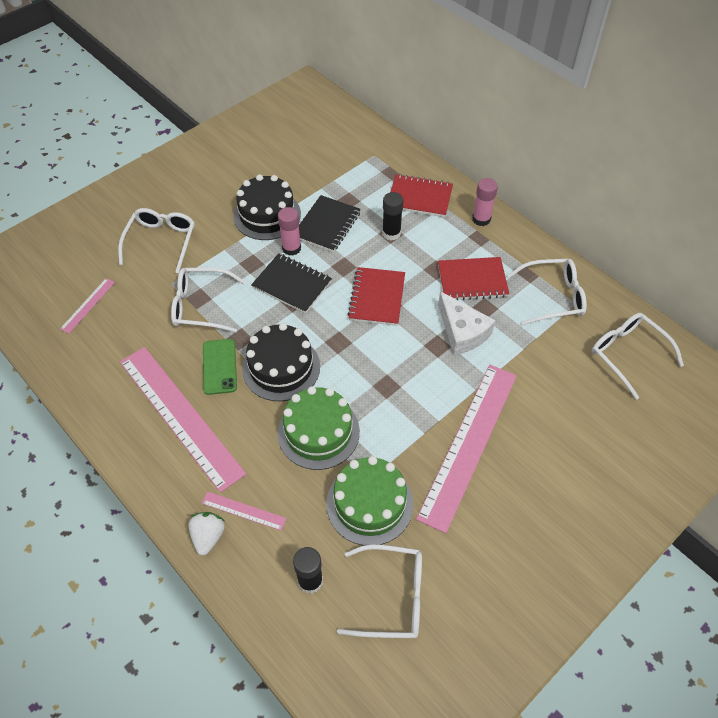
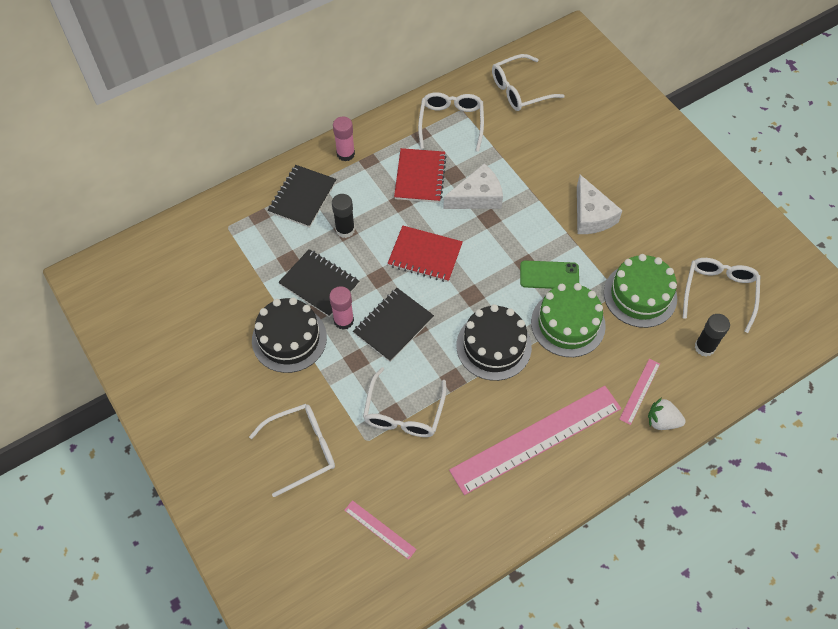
camera: 80 degrees left, 5 degrees up
(161, 242) = (302, 449): white glasses -> white glasses turned 135 degrees clockwise
(219, 366) = (484, 400): green phone -> green phone (549, 275)
(419, 197) = (302, 197): red notebook -> black notebook
(469, 444) = (591, 215): pink ruler -> white cheese

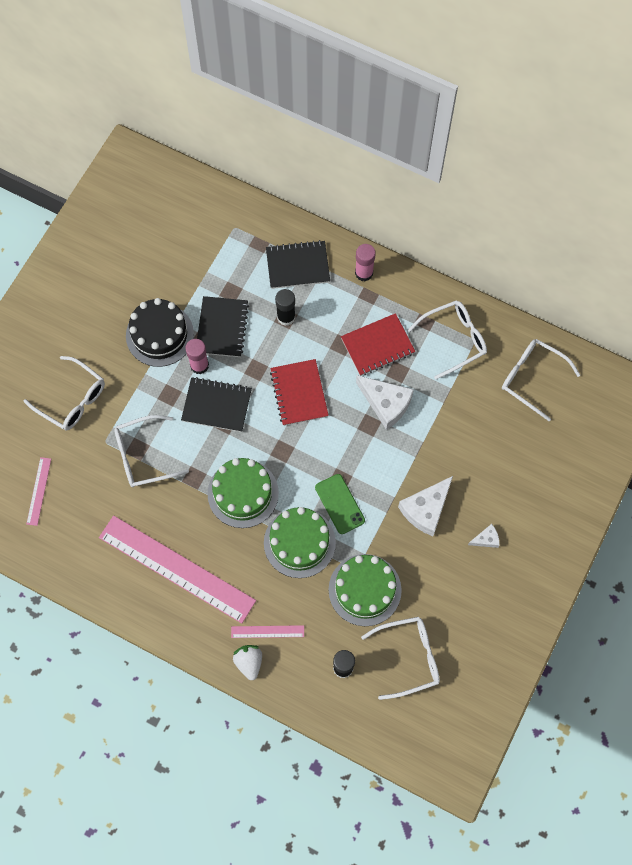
camera: 60 degrees right, 10 degrees up
(493, 346) = (243, 493): black cake -> green cake
(641, 187) = (486, 539): none -> white cheese

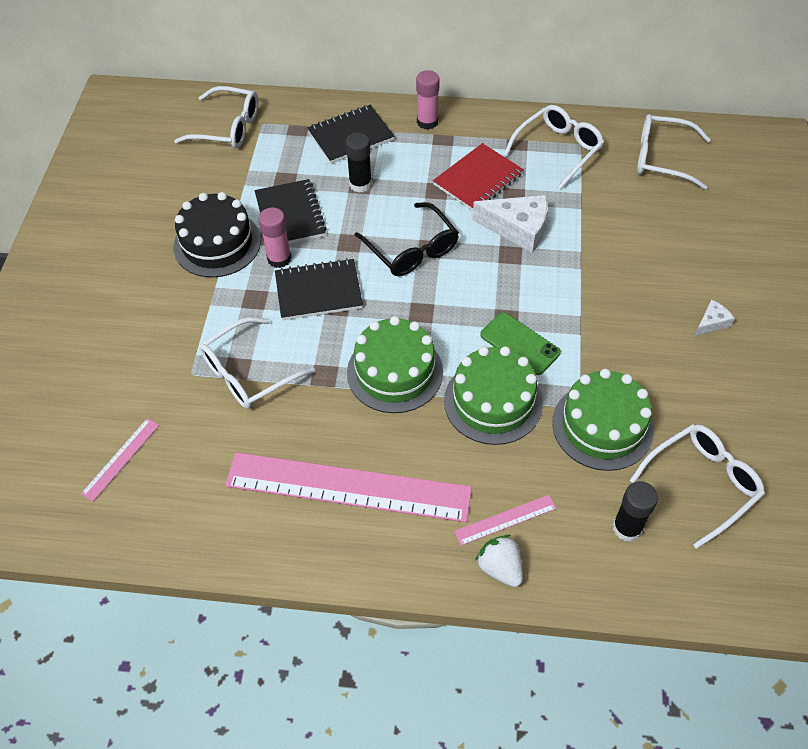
camera: 20 degrees left, 15 degrees down
(39, 491) = (121, 459): pink ruler -> pink ruler turned 45 degrees clockwise
(72, 399) = (130, 342): white glasses -> white glasses (228, 127)
(299, 393) = (412, 249): red notebook -> black glasses
(426, 509) = (624, 316): white cheese -> none

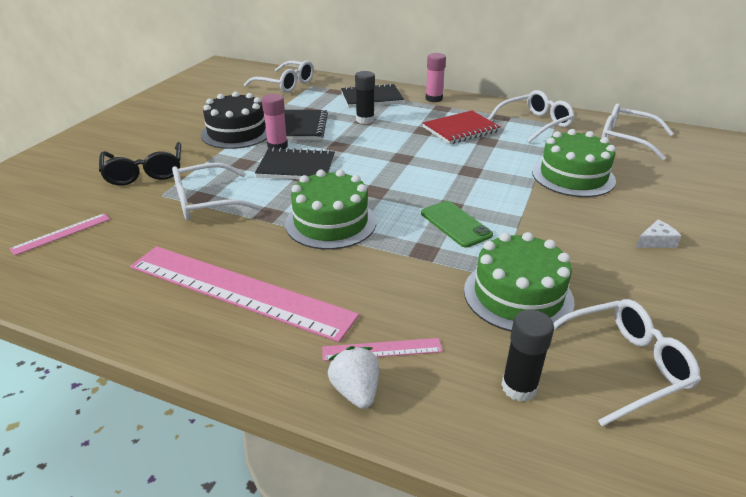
camera: 15 degrees right, 20 degrees down
(412, 249) = (387, 156): black glasses -> black glasses (145, 172)
(493, 401) = (412, 257): green cake -> green cake (573, 176)
(518, 229) = (483, 158): white cheese -> none

